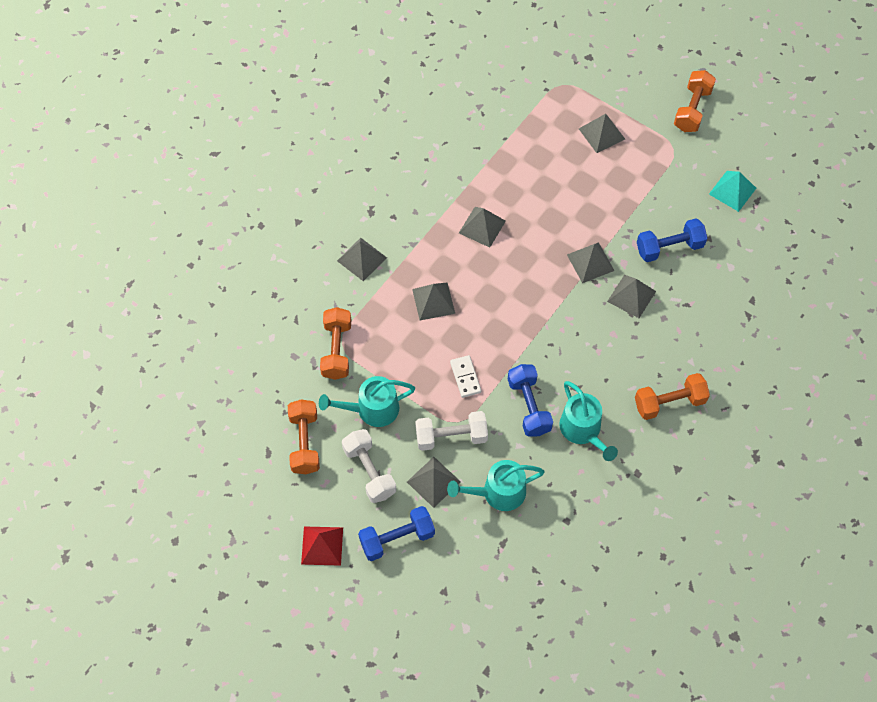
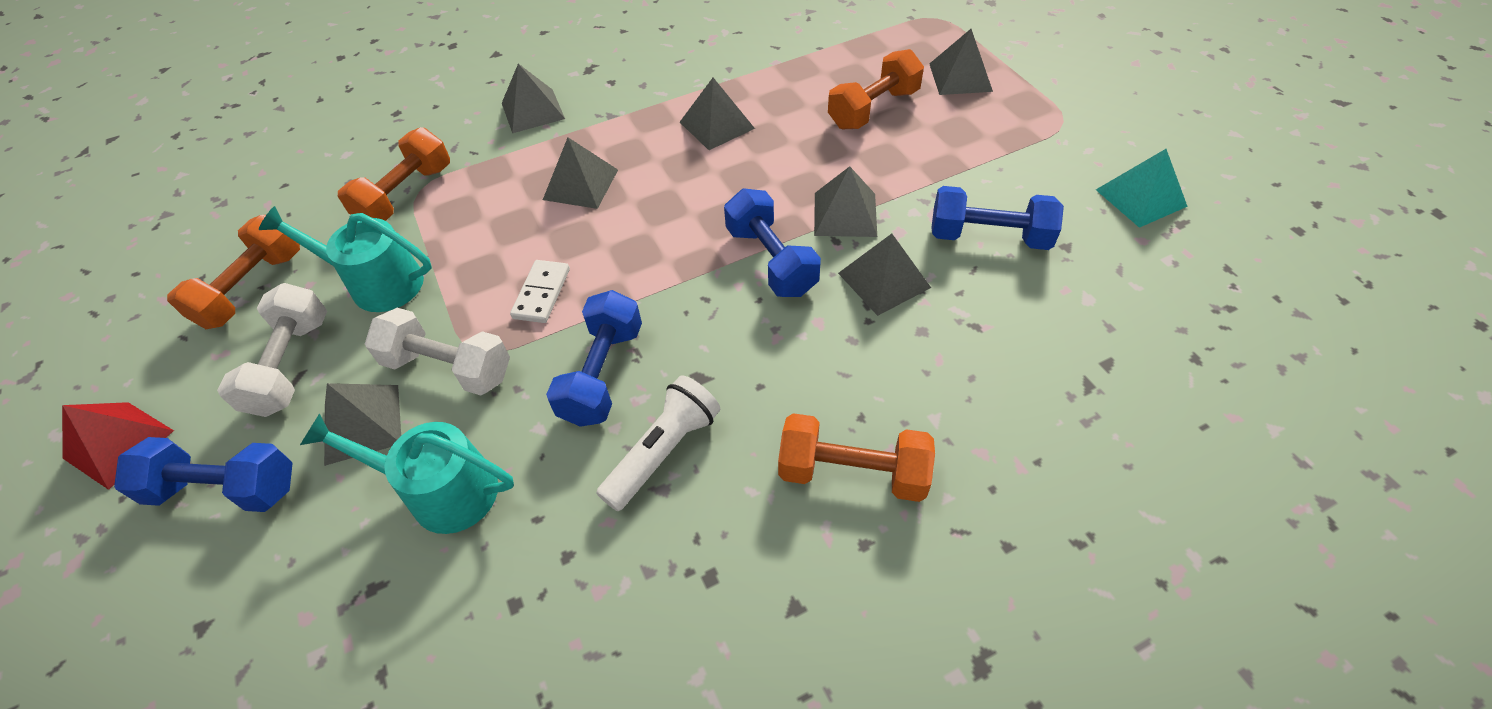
camera: 30 degrees right, 10 degrees down
(569, 308) = (771, 260): none -> blue dumbbell
(583, 430) = (663, 452): turquoise watering can -> white flashlight
(692, 109) = (1118, 87): orange dumbbell -> orange dumbbell (873, 109)

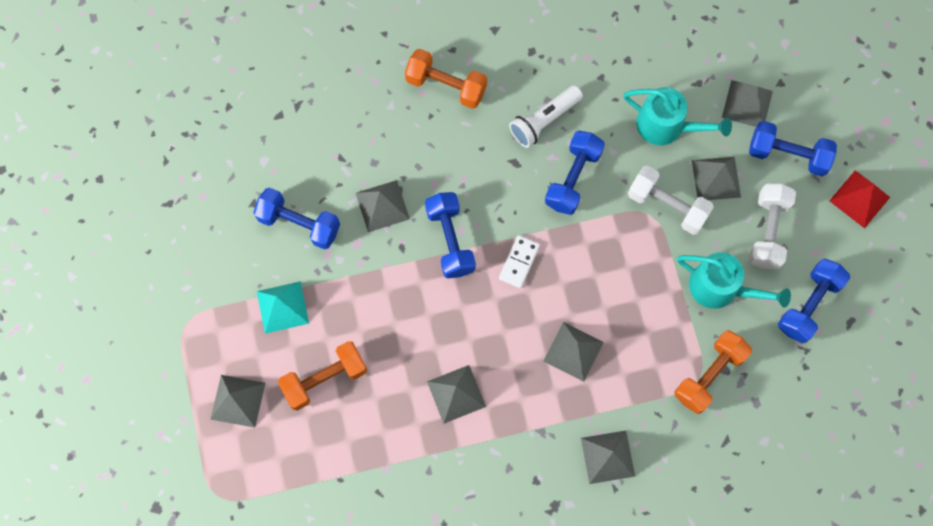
camera: 170 degrees left, 20 degrees up
(252, 289) = (808, 305): orange dumbbell -> blue dumbbell
(542, 293) = (607, 250): white domino -> white domino (519, 262)
(845, 214) = (387, 269): grey pyramid -> grey pyramid (747, 104)
(1140, 198) = (180, 232): turquoise pyramid -> turquoise pyramid (282, 307)

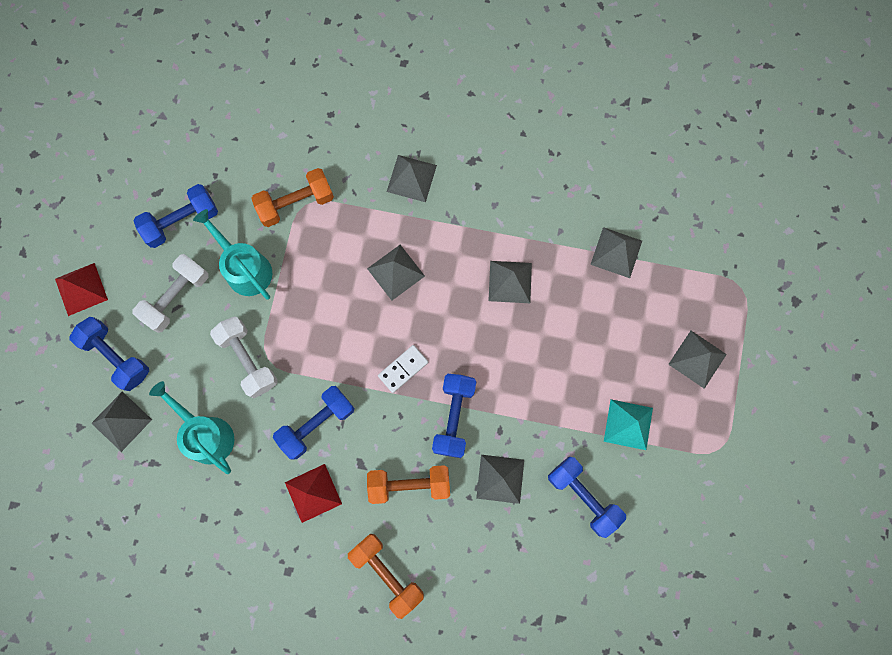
camera: 155 degrees left, 5 degrees up
(325, 379) = (615, 344): orange dumbbell -> orange dumbbell (409, 484)
(544, 121) = (313, 493): white flashlight -> red pyramid
(716, 178) = (191, 364): grey pyramid -> grey pyramid (616, 252)

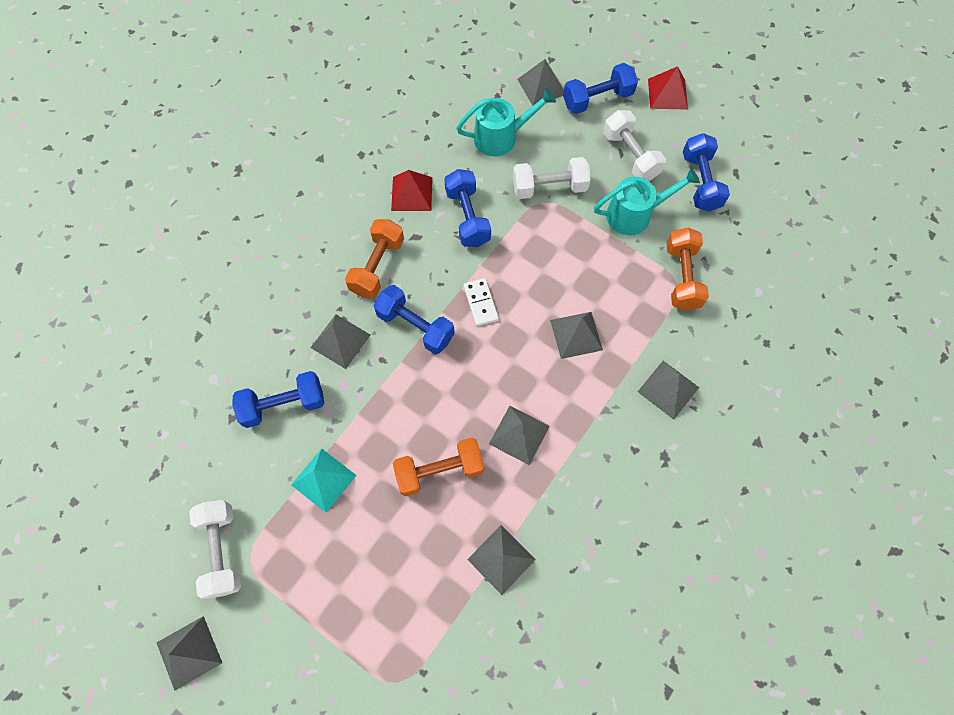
camera: 115 degrees right, 10 degrees down
(387, 573) = (317, 221): orange dumbbell -> orange dumbbell (439, 470)
(697, 359) = (348, 586): grey pyramid -> grey pyramid (189, 652)
(725, 476) = (222, 551): none -> white dumbbell

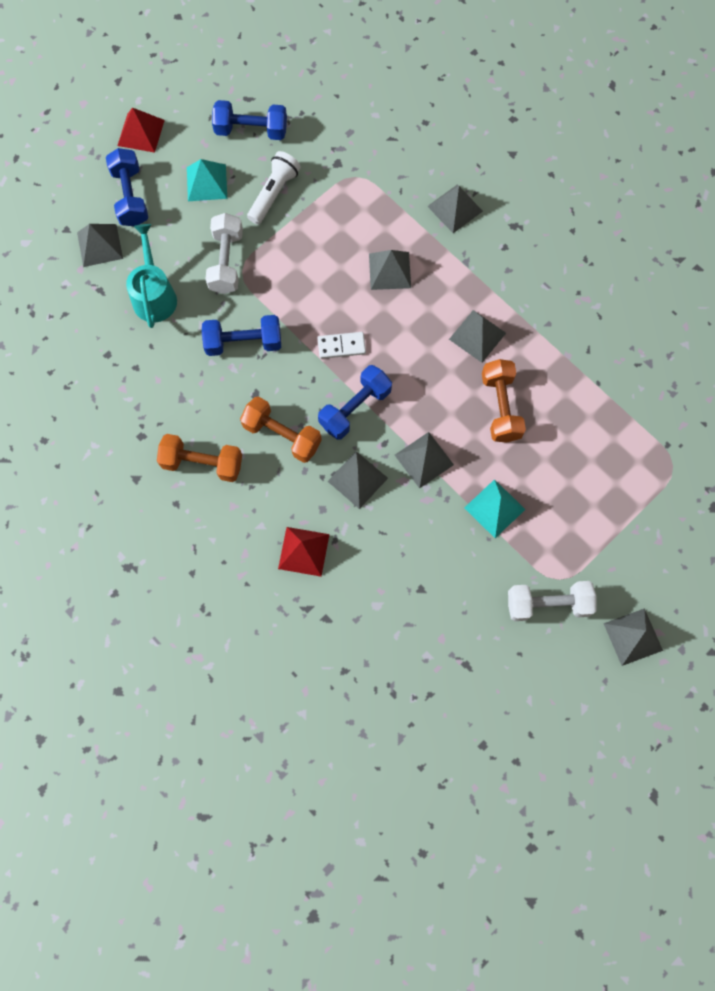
camera: 80 degrees left, 5 degrees up
(283, 405) = (415, 538): blue dumbbell -> none
(412, 193) = (203, 391): red pyramid -> red pyramid (304, 551)
(501, 559) = (584, 369): grey pyramid -> grey pyramid (424, 459)
(630, 156) = (206, 182): white dumbbell -> turquoise pyramid
(635, 214) = (274, 194): turquoise watering can -> white flashlight
(682, 277) = (348, 171): orange dumbbell -> orange dumbbell (202, 463)

